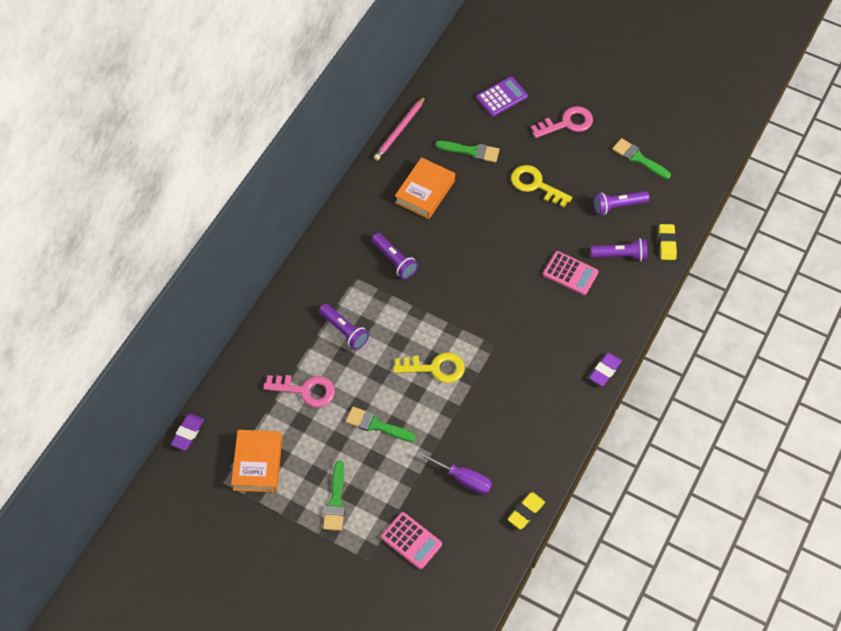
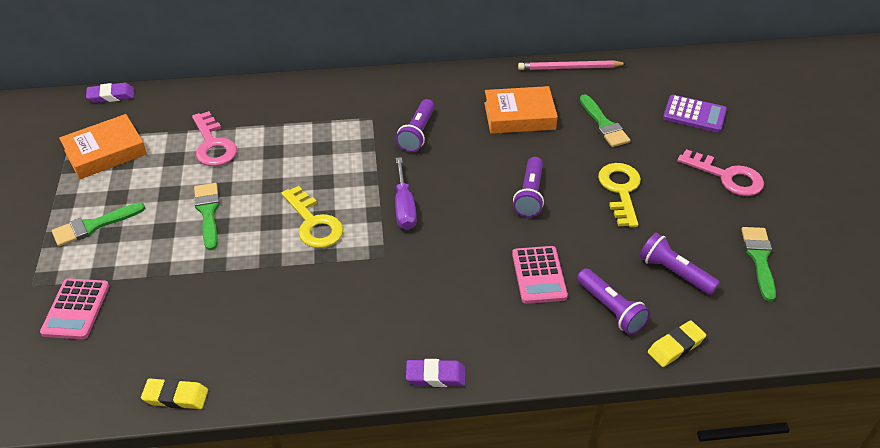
camera: 55 degrees right, 15 degrees down
(344, 331) = (303, 138): purple flashlight -> purple flashlight (530, 195)
(462, 478) = (186, 314): purple screwdriver -> purple screwdriver (404, 207)

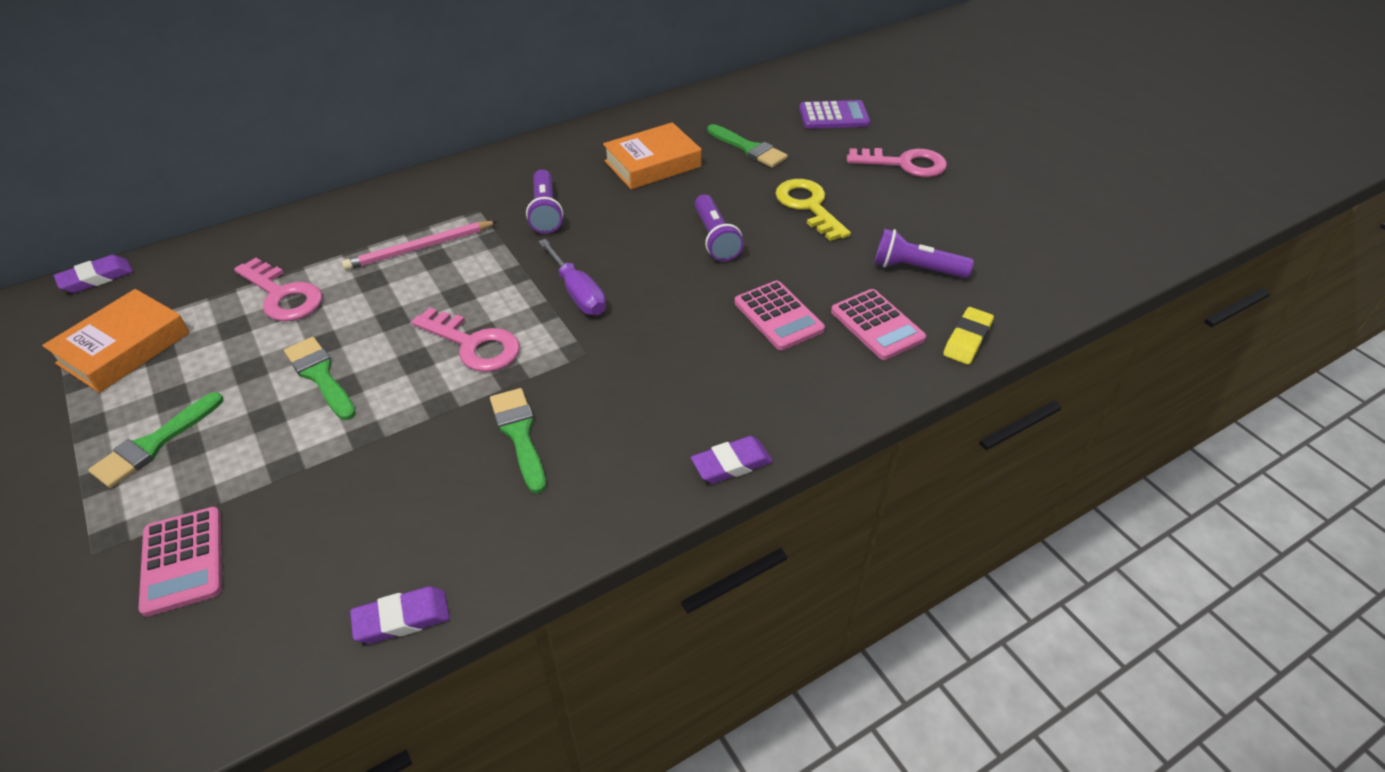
camera: 25 degrees left, 0 degrees up
(176, 397) = (402, 619): yellow eraser -> purple eraser
(314, 223) = (474, 345): yellow key -> pink key
(569, 68) = (677, 105): pink pencil -> pink pencil (419, 248)
(611, 309) = (877, 325): purple flashlight -> pink calculator
(759, 259) = (987, 230): green brush -> green brush (519, 434)

